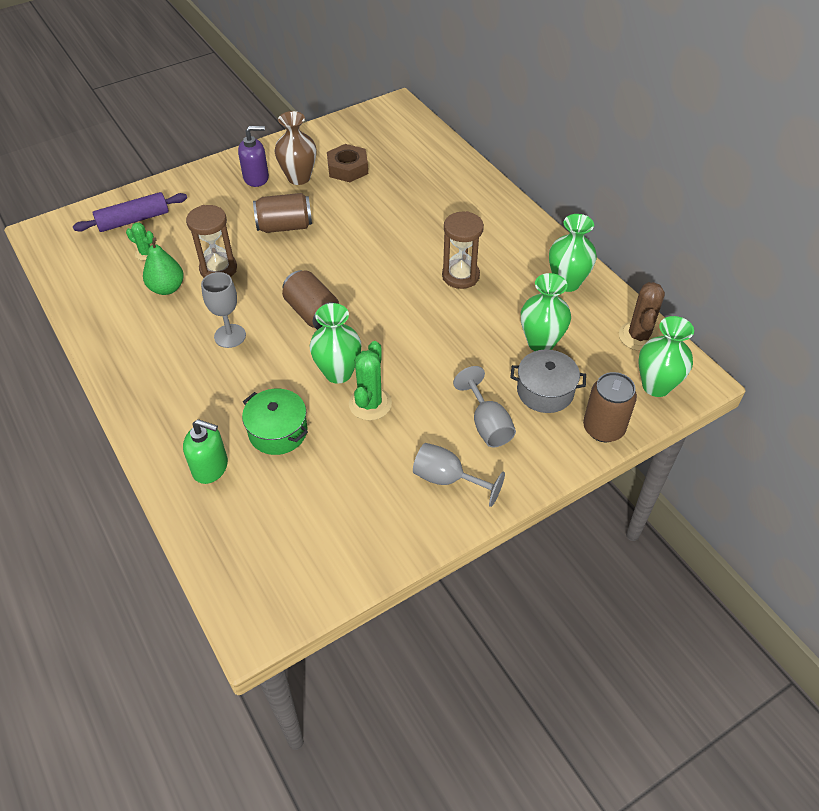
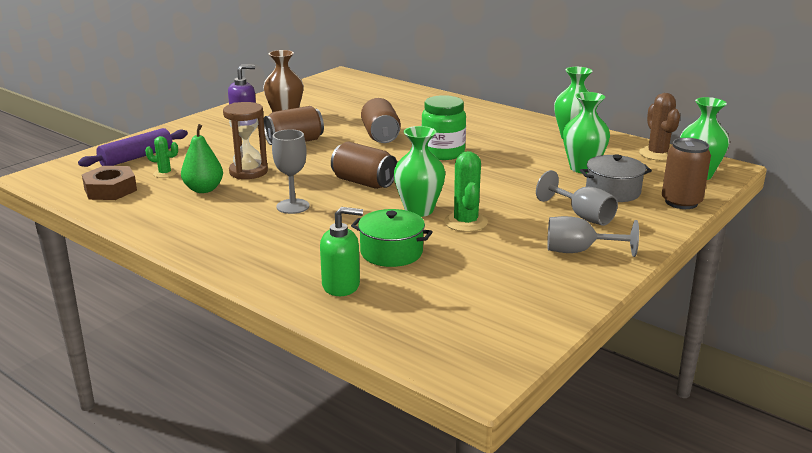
camera: 20 degrees left, 25 degrees down
(347, 168) = (326, 107): brown nut -> brown nut (110, 190)
(372, 235) = (381, 136): none -> brown can
(416, 280) = (443, 153): none -> green jar
(460, 276) = (480, 146): brown hourglass -> none

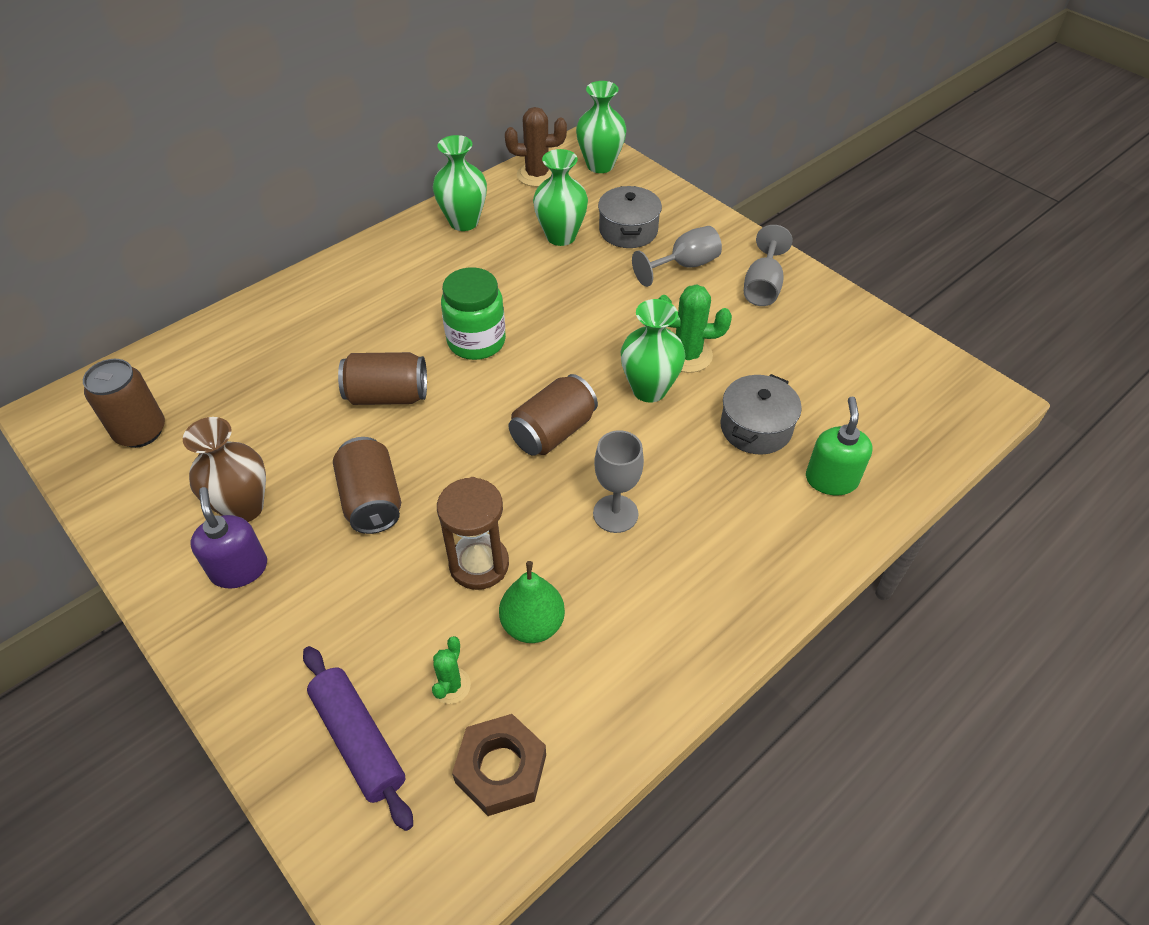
camera: 80 degrees left, 25 degrees up
(391, 252) = (755, 428): green pot -> grey pot
(681, 202) = (663, 194): brown can -> brown can (141, 431)

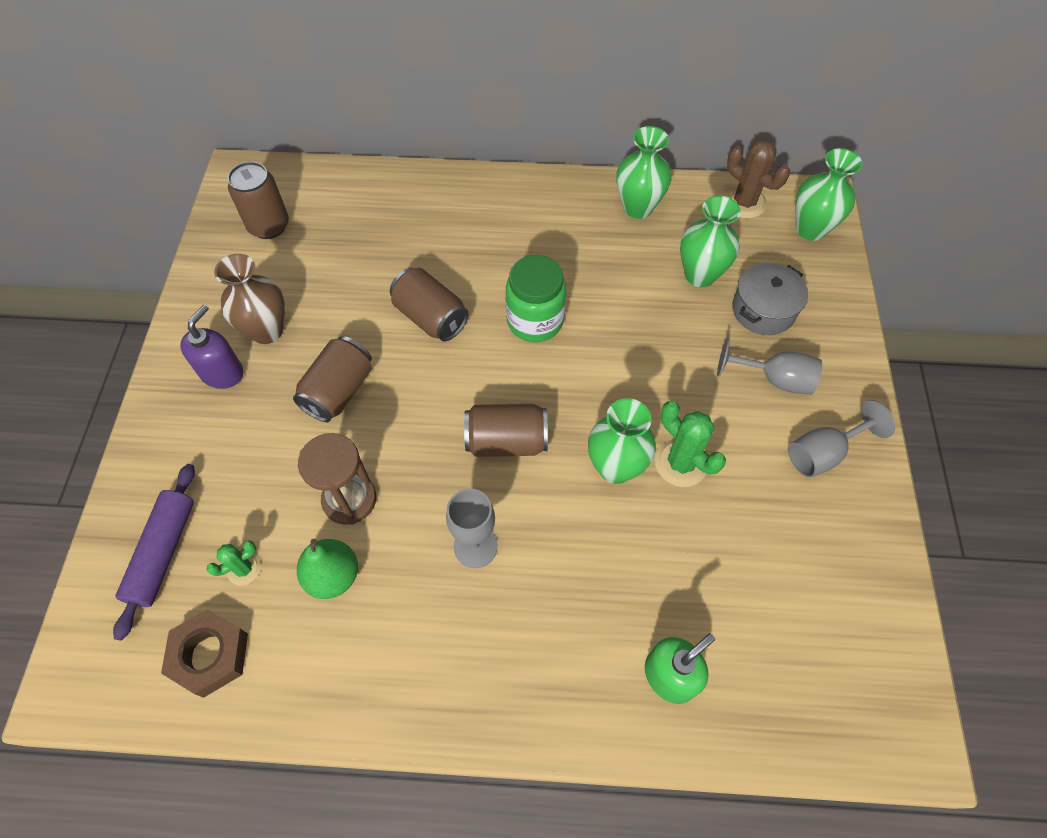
camera: 45 degrees right, 10 degrees up
(755, 428) = (661, 574): grey pot -> none

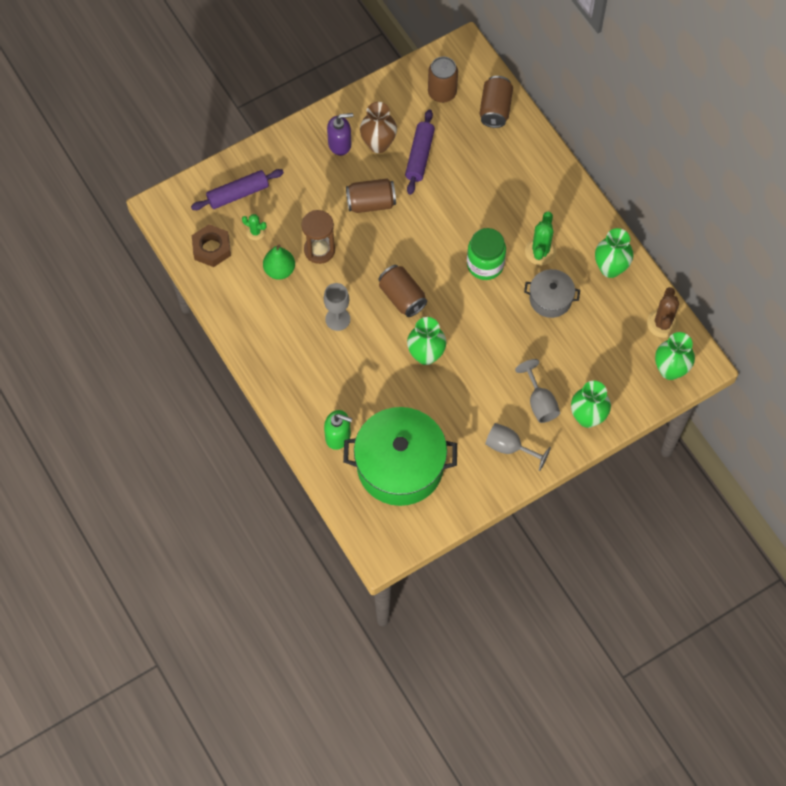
camera: 55 degrees right, 5 degrees up
(327, 298) = (419, 156): none -> purple rolling pin
(431, 317) = (447, 213): brown can -> brown can (495, 109)
(681, 463) = (451, 383): green cactus -> green cactus (540, 251)
(700, 275) = (584, 328): green vase -> green vase (587, 417)
(763, 310) = (585, 374): grey pot -> grey pot (550, 299)
(774, 615) = (400, 466): none -> green pot

